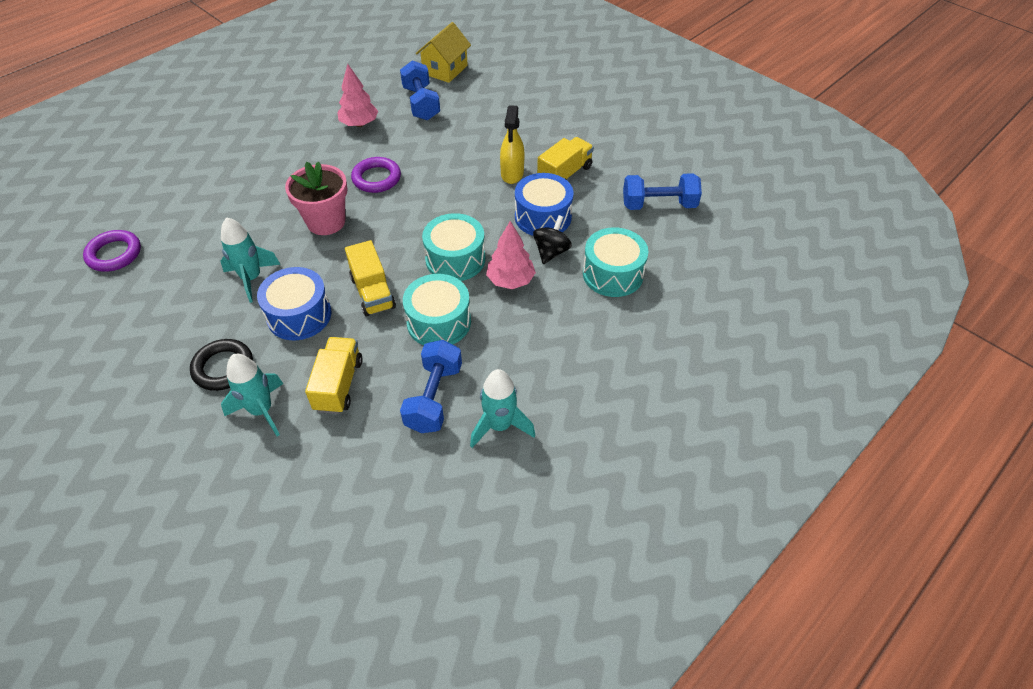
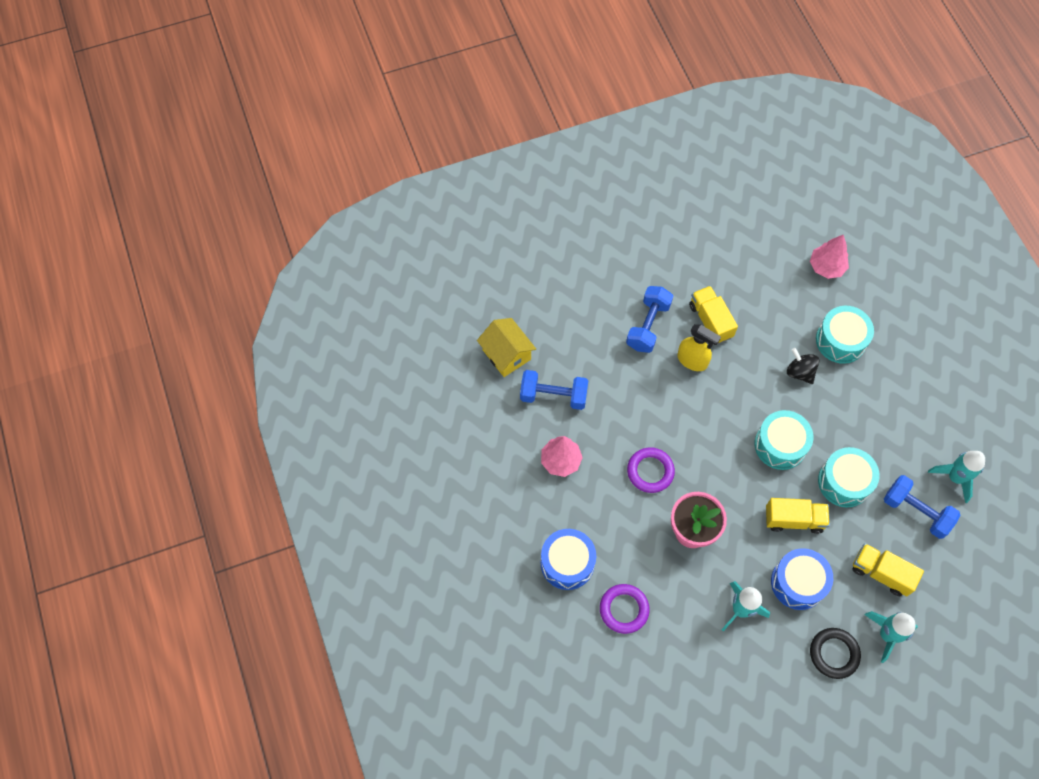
camera: 65 degrees left, 15 degrees up
(114, 254) = (661, 722): purple ring -> purple ring (624, 609)
(510, 280) = (820, 414): pink tree -> pink tree (826, 267)
(543, 217) = (757, 360): blue drum -> blue drum (567, 563)
(659, 205) = (778, 271): blue dumbbell -> blue dumbbell (648, 326)

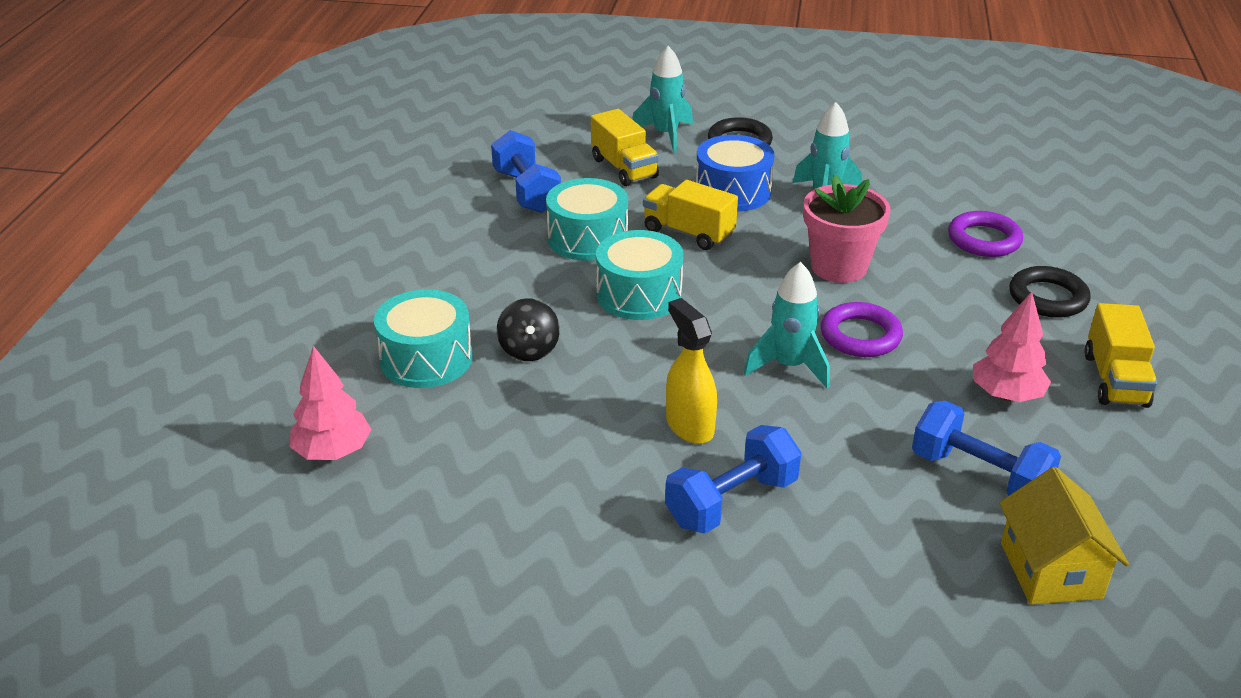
camera: 150 degrees left, 30 degrees down
(567, 563) = (1047, 298): blue drum -> black ring
(710, 321) = (610, 463): yellow truck -> yellow truck (1115, 380)
(955, 477) = (445, 198): turquoise rocket -> turquoise rocket (789, 366)

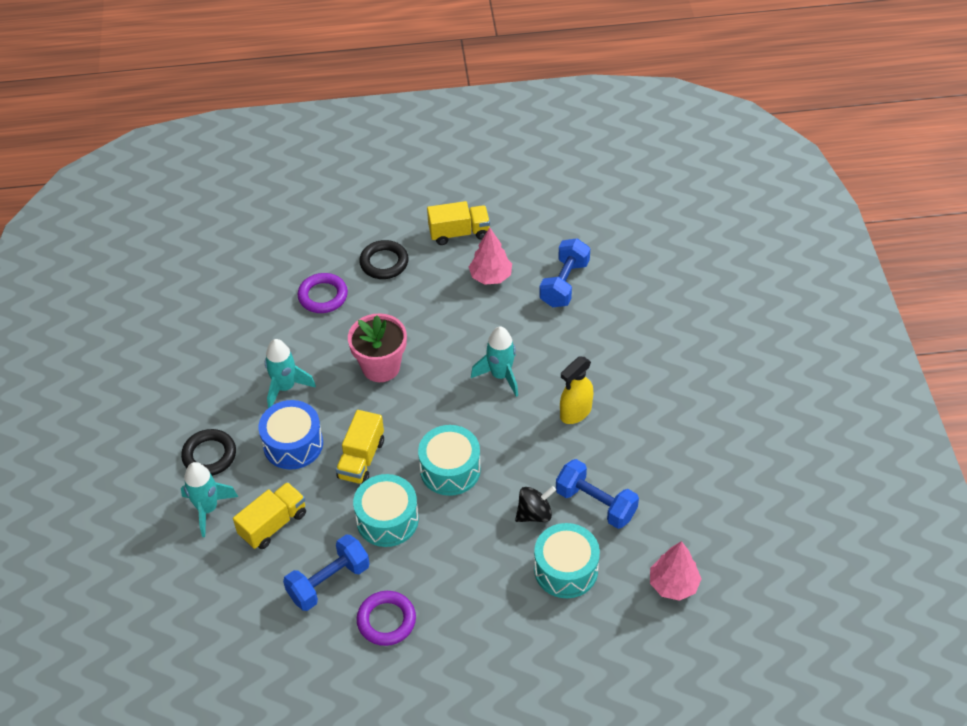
camera: 105 degrees left, 15 degrees up
(731, 501) = (629, 381): blue dumbbell -> blue dumbbell (595, 504)
(860, 336) = (456, 346): purple ring -> purple ring (386, 620)
(1050, 570) = (621, 255): yellow house -> none

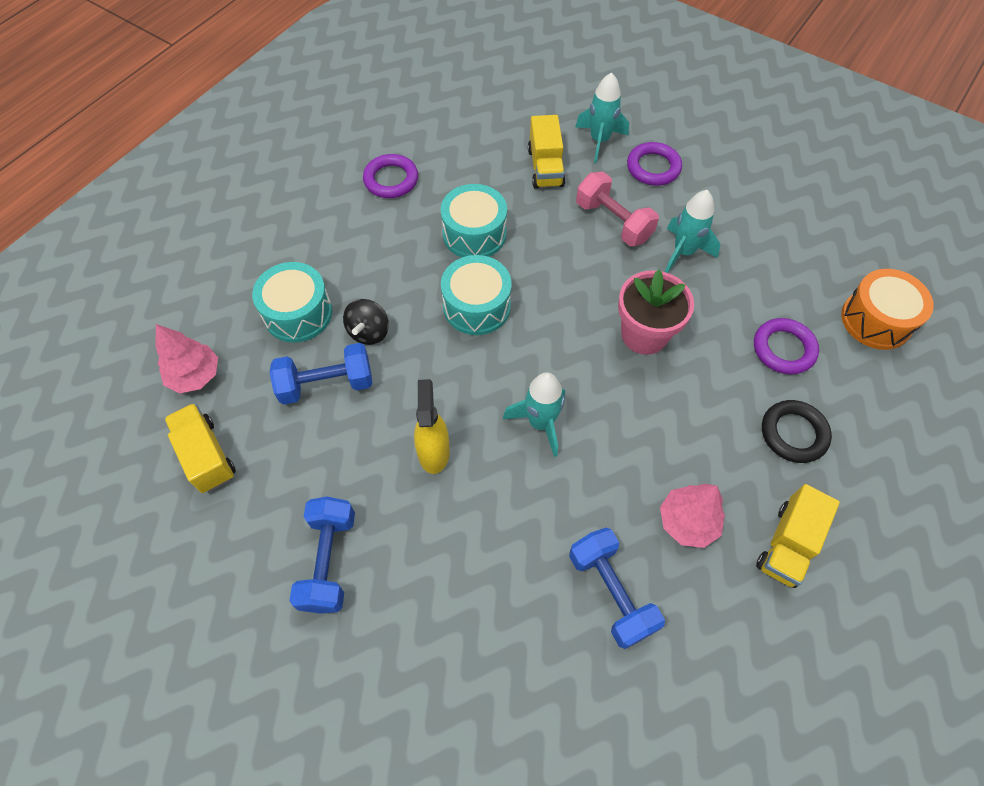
camera: 130 degrees right, 10 degrees up
(209, 455) = (653, 167): black ring -> purple ring
(254, 265) = (876, 320): none -> orange drum
(293, 444) = (613, 222): blue drum -> pink dumbbell
(329, 582) = (459, 168): blue dumbbell -> blue dumbbell (329, 561)
(361, 459) = (551, 255): yellow truck -> yellow truck (206, 456)

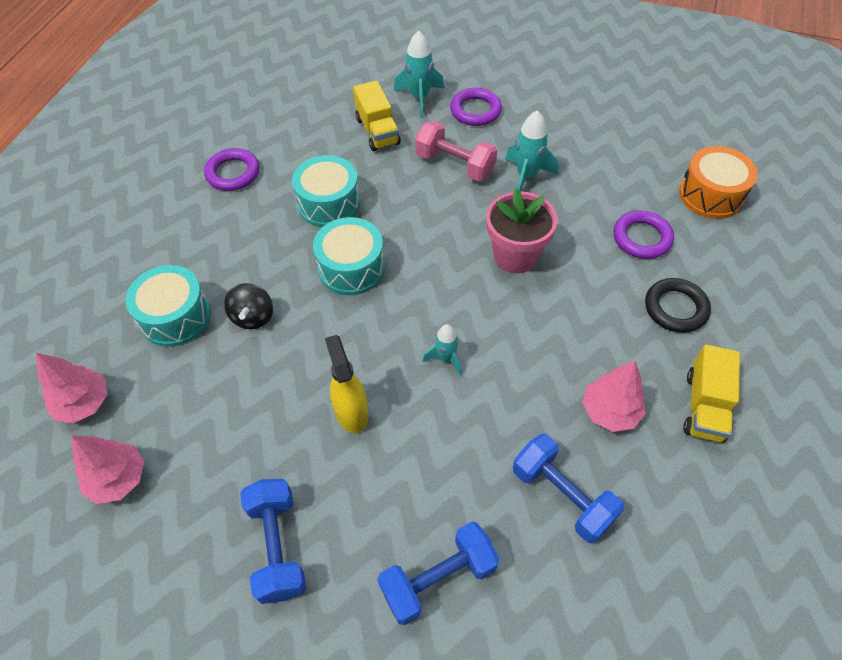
camera: 15 degrees left, 5 degrees down
(206, 456) = (118, 479): yellow truck -> pink tree
(326, 384) = (225, 376): blue dumbbell -> blue dumbbell (438, 579)
(540, 423) = (446, 358): turquoise rocket -> turquoise rocket, size x0.63

